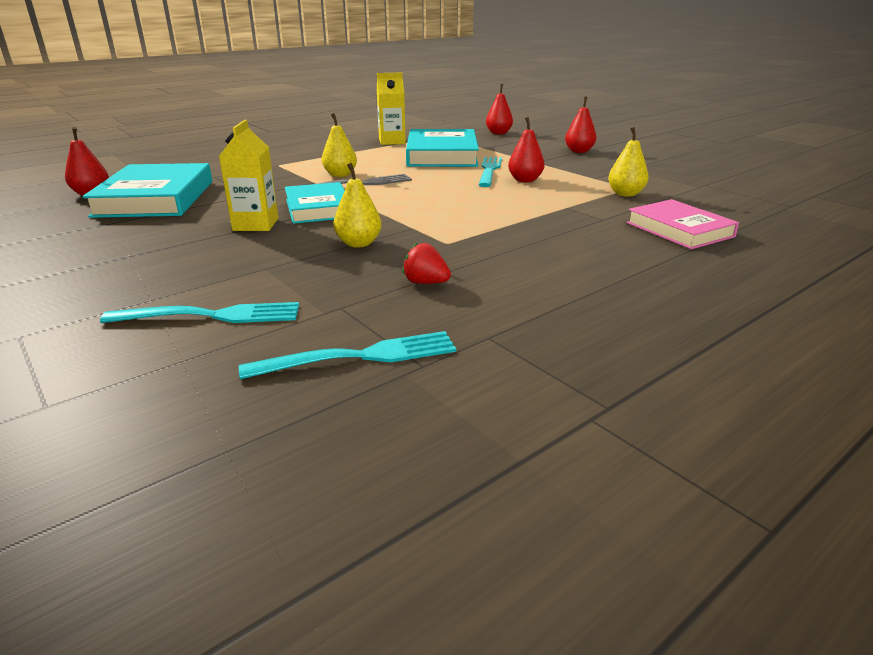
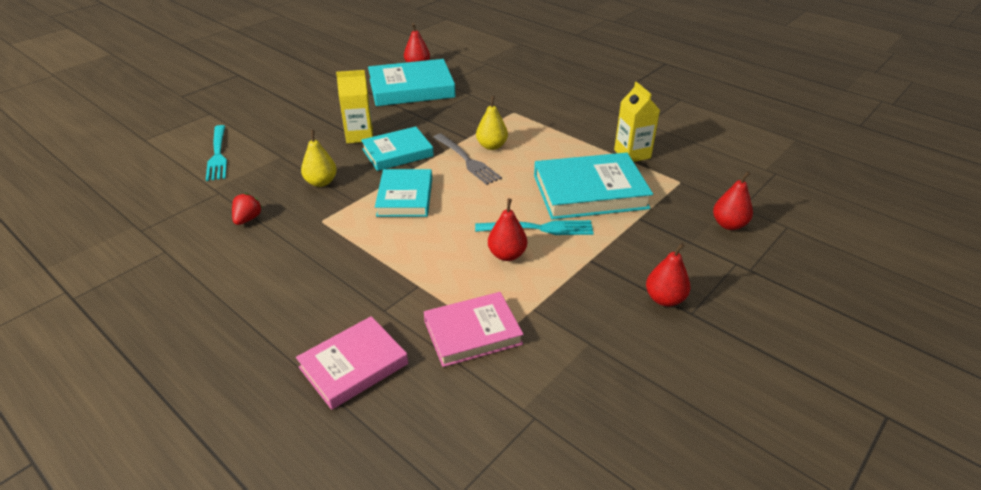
camera: 80 degrees right, 10 degrees up
(359, 356) = (157, 208): turquoise fork -> none
(416, 207) = (405, 197): none -> turquoise book
(625, 194) = (472, 332): yellow pear -> pink book

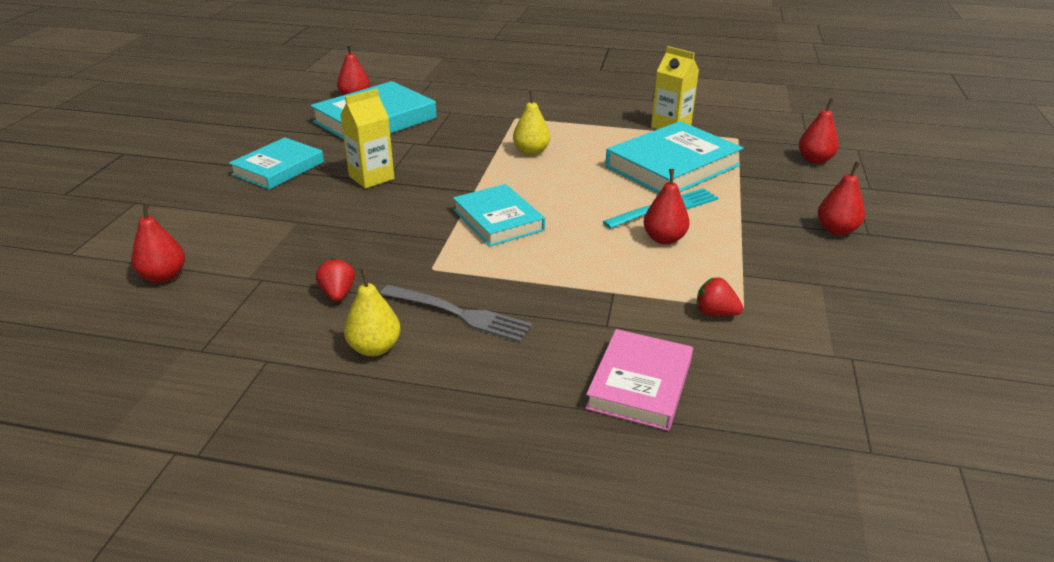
camera: 30 degrees left, 5 degrees down
(172, 172) = (164, 276): none -> red pear
(218, 154) = (207, 241): turquoise fork -> none
(321, 182) = (383, 233): yellow pear -> yellow pear (374, 348)
(397, 152) = (437, 182): turquoise book -> turquoise book (278, 168)
(467, 160) = (521, 170): grey fork -> grey fork (459, 314)
(472, 332) = (715, 313): pink book -> red strawberry

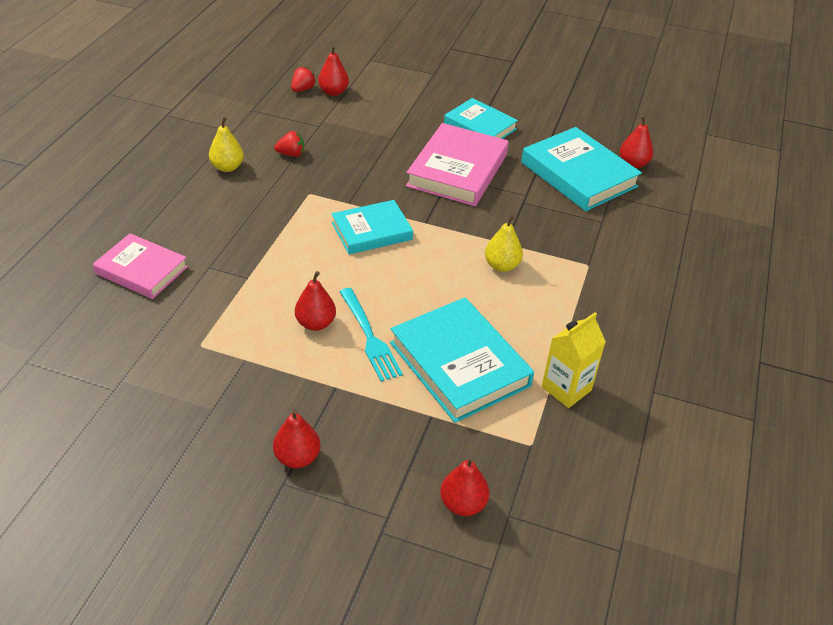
camera: 95 degrees right, 10 degrees up
(371, 178) = (457, 170): yellow carton -> pink book
(459, 314) = (249, 202): grey fork -> none
(715, 313) = (200, 327): red strawberry -> red strawberry (303, 89)

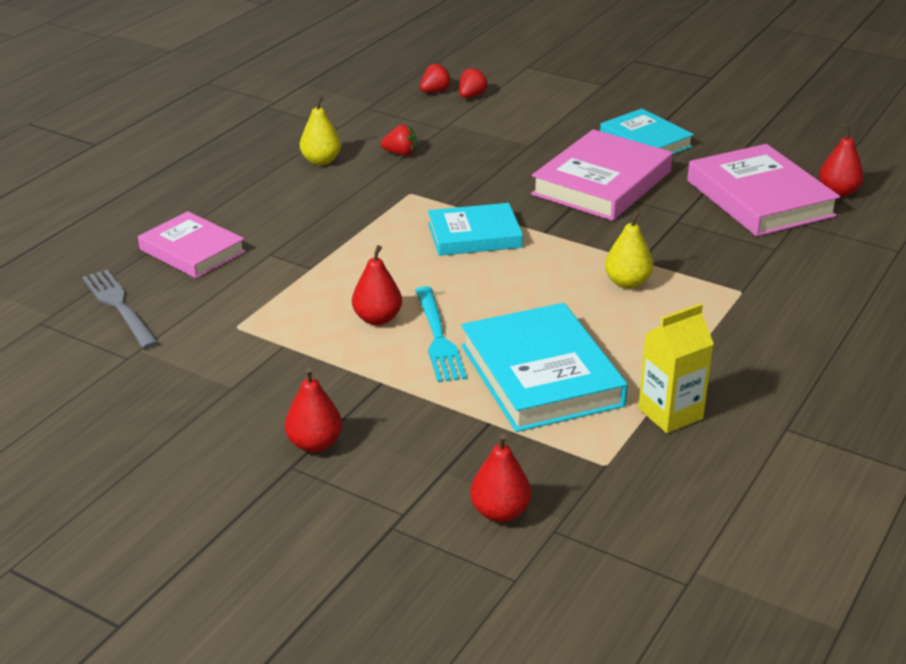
camera: 15 degrees right, 10 degrees down
(92, 336) = (119, 306): none -> grey fork
(333, 92) = (471, 96): red pear -> red strawberry
(578, 174) = (759, 198): turquoise book -> pink book

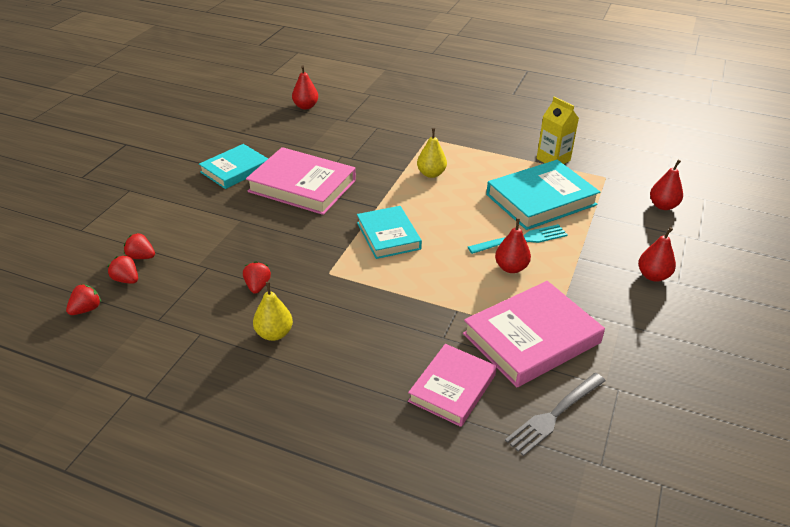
camera: 100 degrees left, 5 degrees up
(395, 77) = (86, 309): none -> red strawberry
(759, 198) = (316, 130): pink book -> pink book (531, 338)

